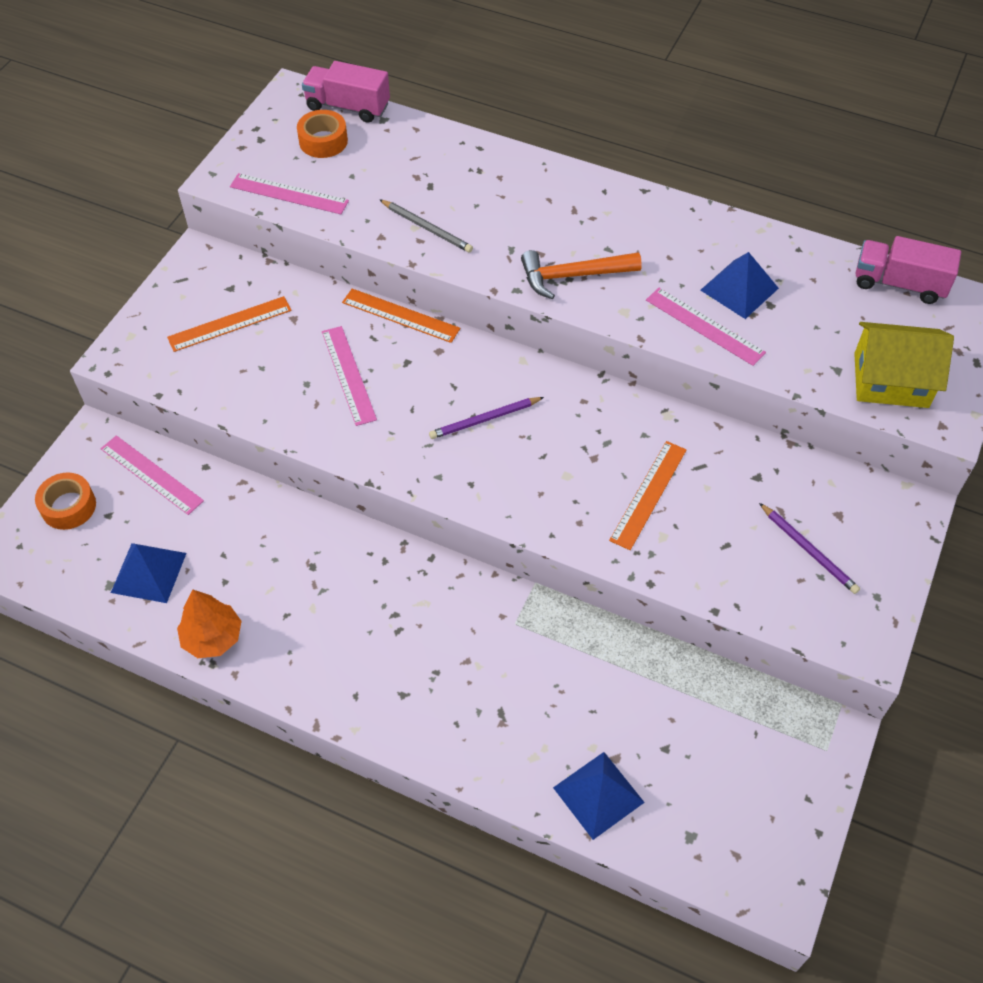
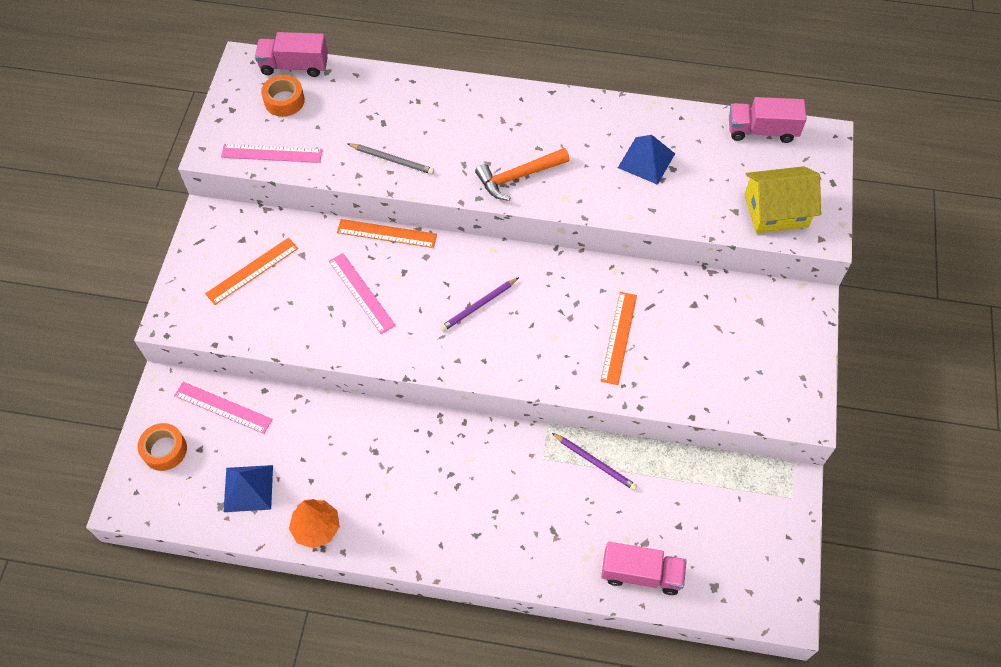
camera: 15 degrees left, 5 degrees up
(598, 795) = (641, 573): blue pyramid -> pink truck
(704, 326) = (629, 197): pink ruler -> none
(809, 550) = (746, 353): purple pencil -> purple pencil (595, 462)

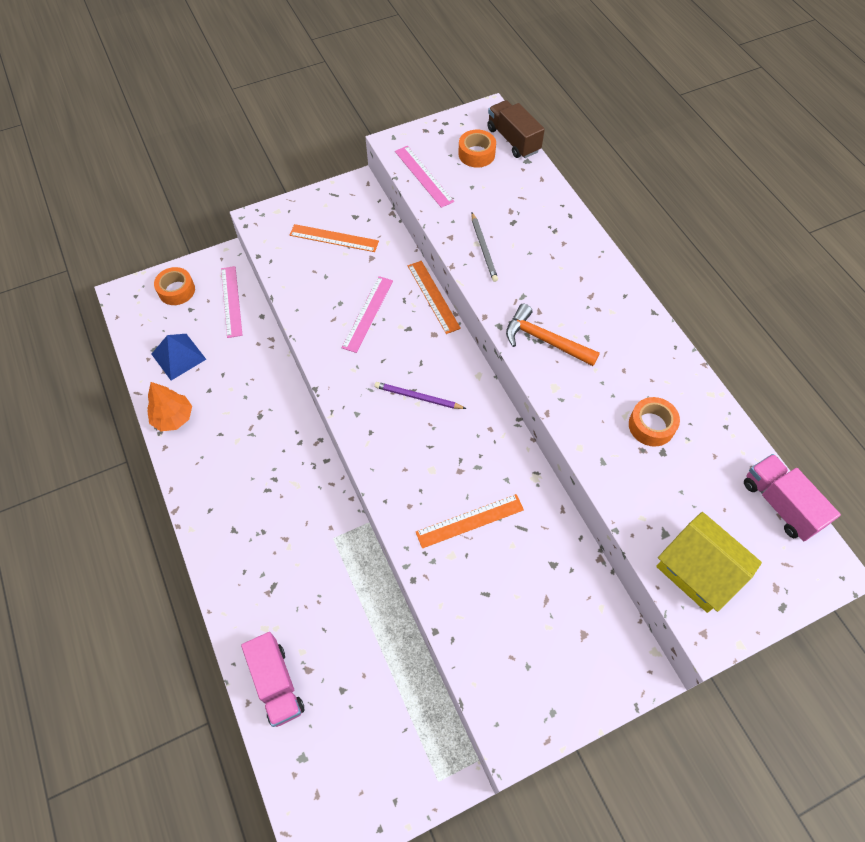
camera: 55 degrees right, 0 degrees up
(294, 66) = (513, 140): pink truck -> brown truck
(595, 462) = (357, 581): purple pencil -> none
(646, 160) = (651, 426): blue pyramid -> orange tape

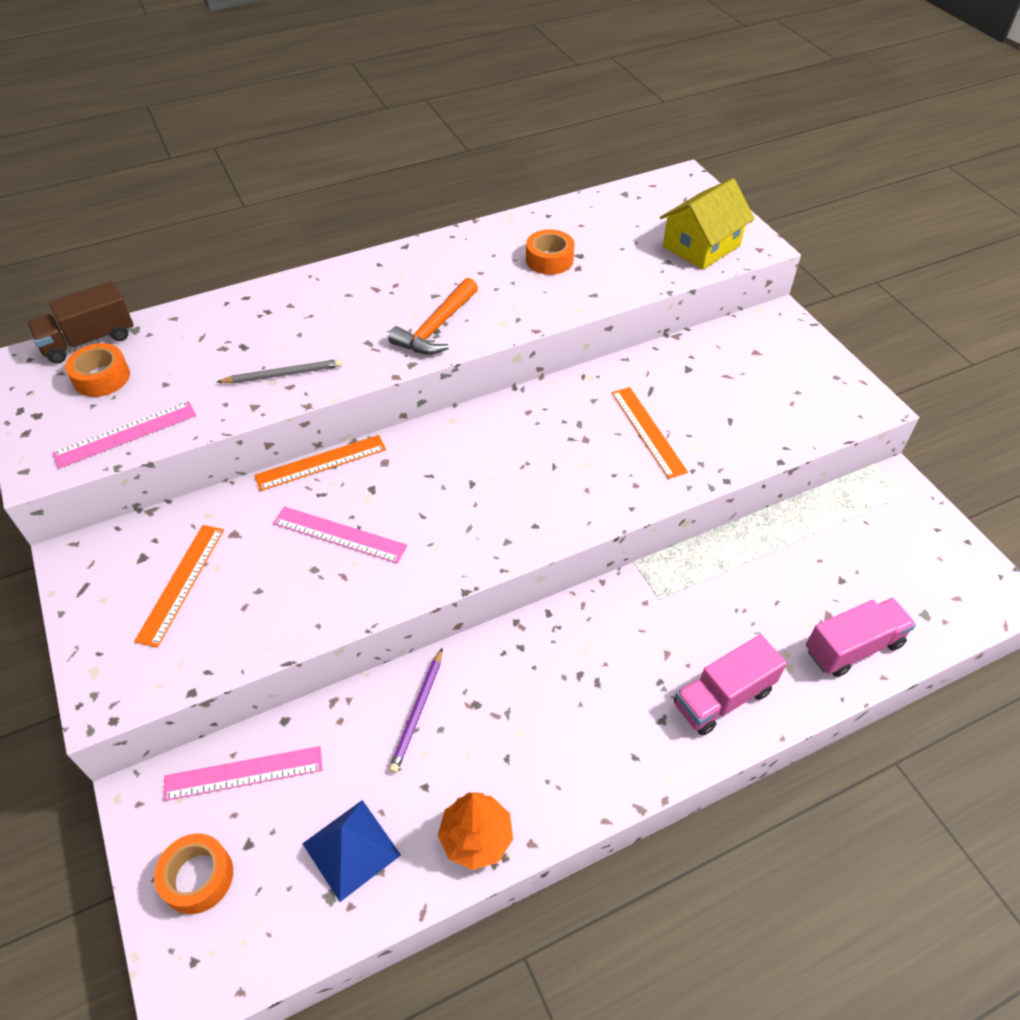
camera: 90 degrees left, 10 degrees down
(418, 397) = (483, 478): purple pencil -> purple pencil (417, 712)
(780, 504) = (628, 195): pink truck -> pink truck (723, 698)

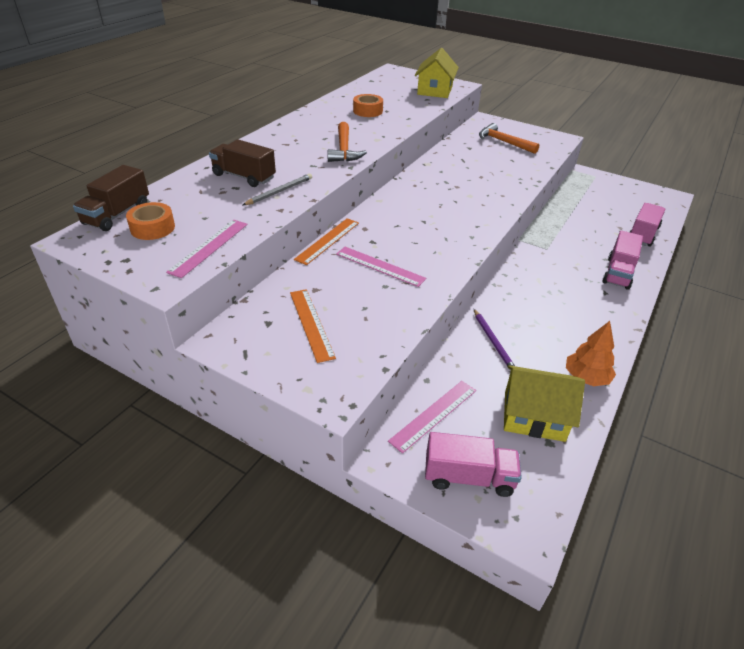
camera: 35 degrees left, 10 degrees down
(198, 877) = (468, 477): orange tape -> pink truck
(269, 331) = (244, 177): none -> brown truck
(339, 534) = (380, 266): pink ruler -> pink ruler turned 45 degrees clockwise
(351, 849) = (534, 416): blue pyramid -> yellow house
(648, 431) = (482, 174): orange ruler -> none
(758, 377) = (503, 142): none -> orange hammer

